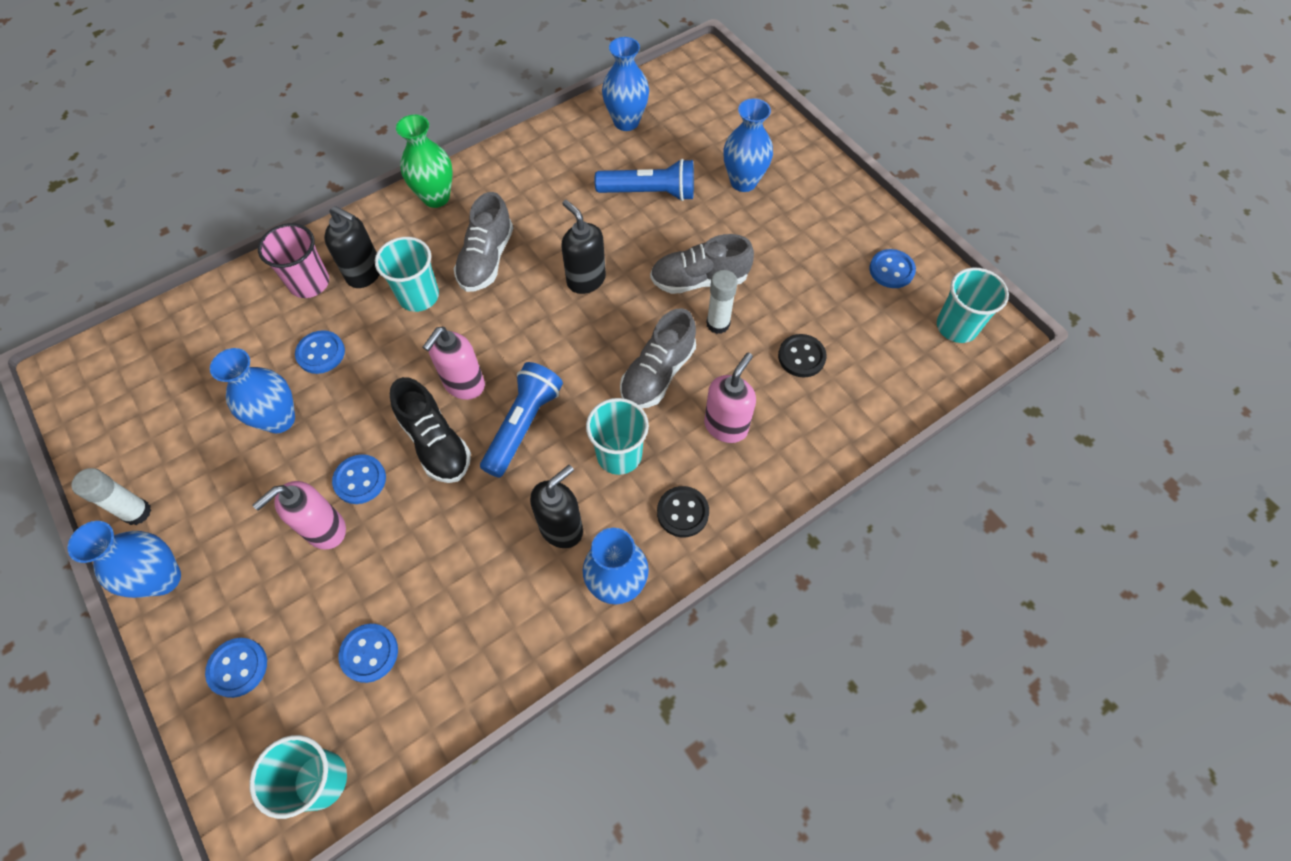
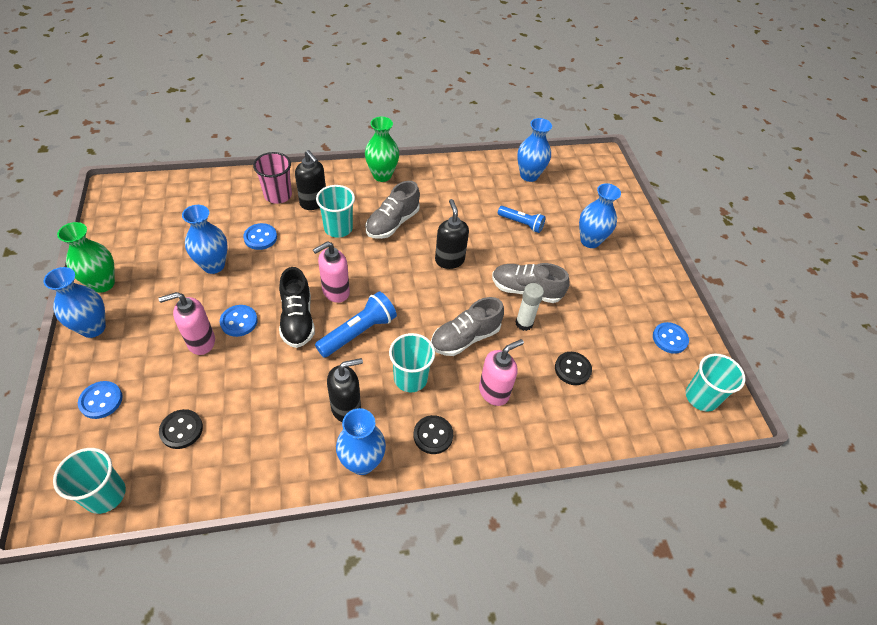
camera: 20 degrees right, 10 degrees down
(137, 512) = (102, 284): white glue stick -> green vase
(369, 653) = (181, 430): blue button -> black button
(649, 193) = (521, 223): blue flashlight -> blue flashlight, size x0.66

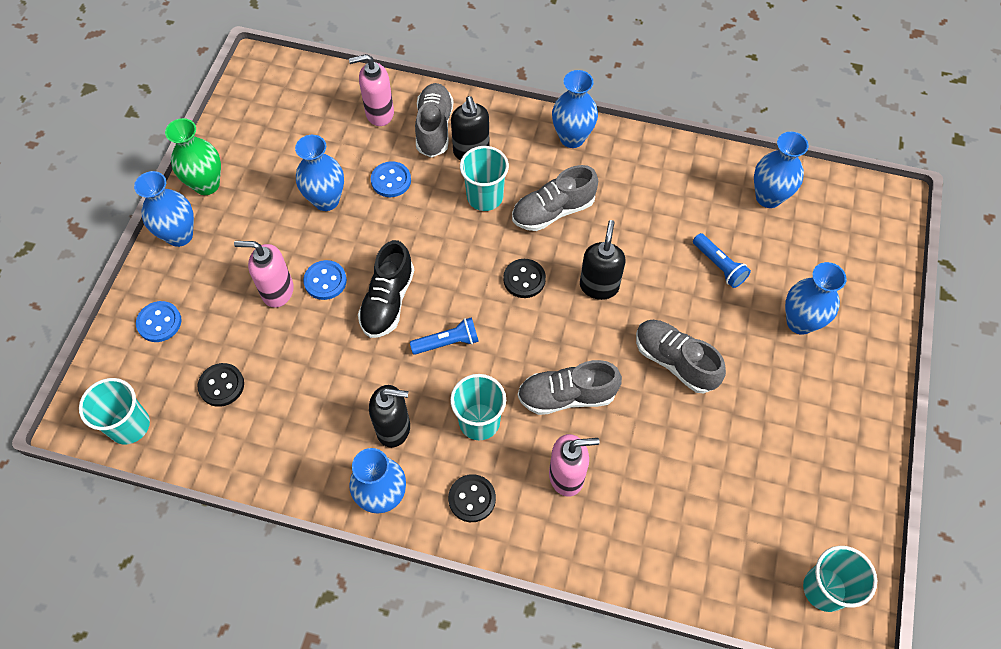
camera: 30 degrees right, 10 degrees up
(278, 195) = (434, 128): pink cup -> grey shoe
(335, 292) = (444, 281): pink soap dispenser -> pink soap dispenser (379, 113)
(358, 332) = (447, 342): blue flashlight -> blue flashlight, size x0.66
(382, 175) = (572, 138): green vase -> blue vase
(524, 323) = (649, 404): white glue stick -> none
(572, 369) = (677, 486): black button -> black button (524, 279)
(669, 339) = (829, 497): blue button -> none

